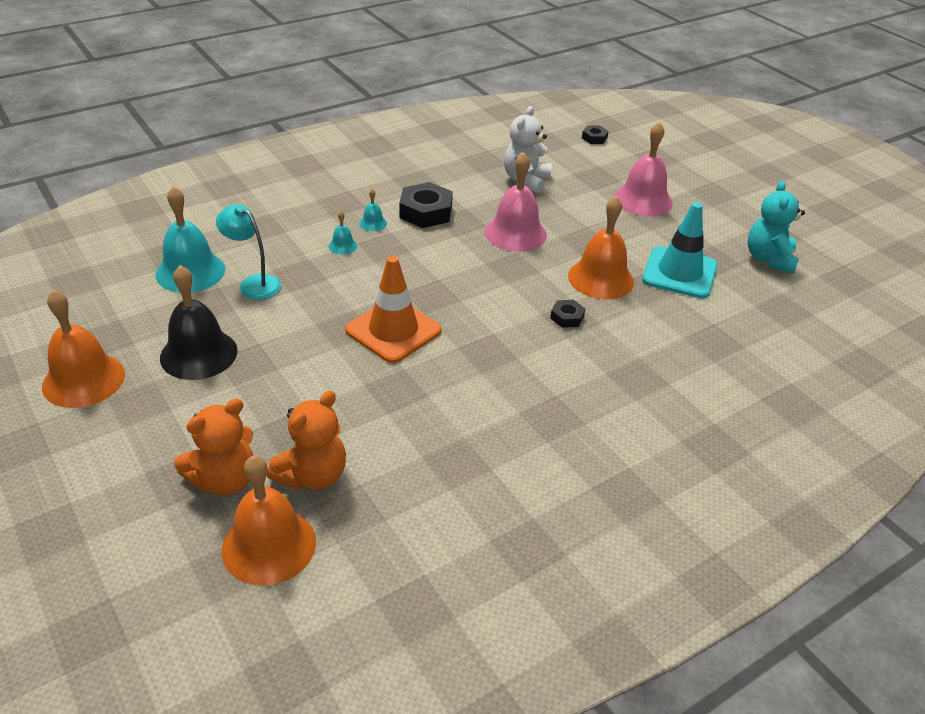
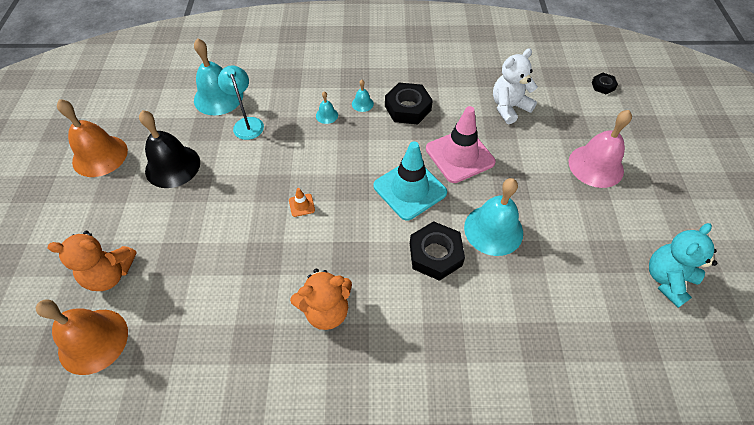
camera: 35 degrees right, 15 degrees up
(313, 475) = (159, 300): orange teddy bear -> orange teddy bear (326, 310)
(393, 330) = (301, 205): orange traffic cone -> orange traffic cone, size x0.40
(515, 233) = (459, 155): pink bell -> pink traffic cone
(567, 317) = (435, 254): black nut -> black nut, size x1.91
(601, 278) = (493, 230): orange bell -> turquoise bell
(679, 273) = (567, 255): turquoise traffic cone -> turquoise traffic cone (410, 189)

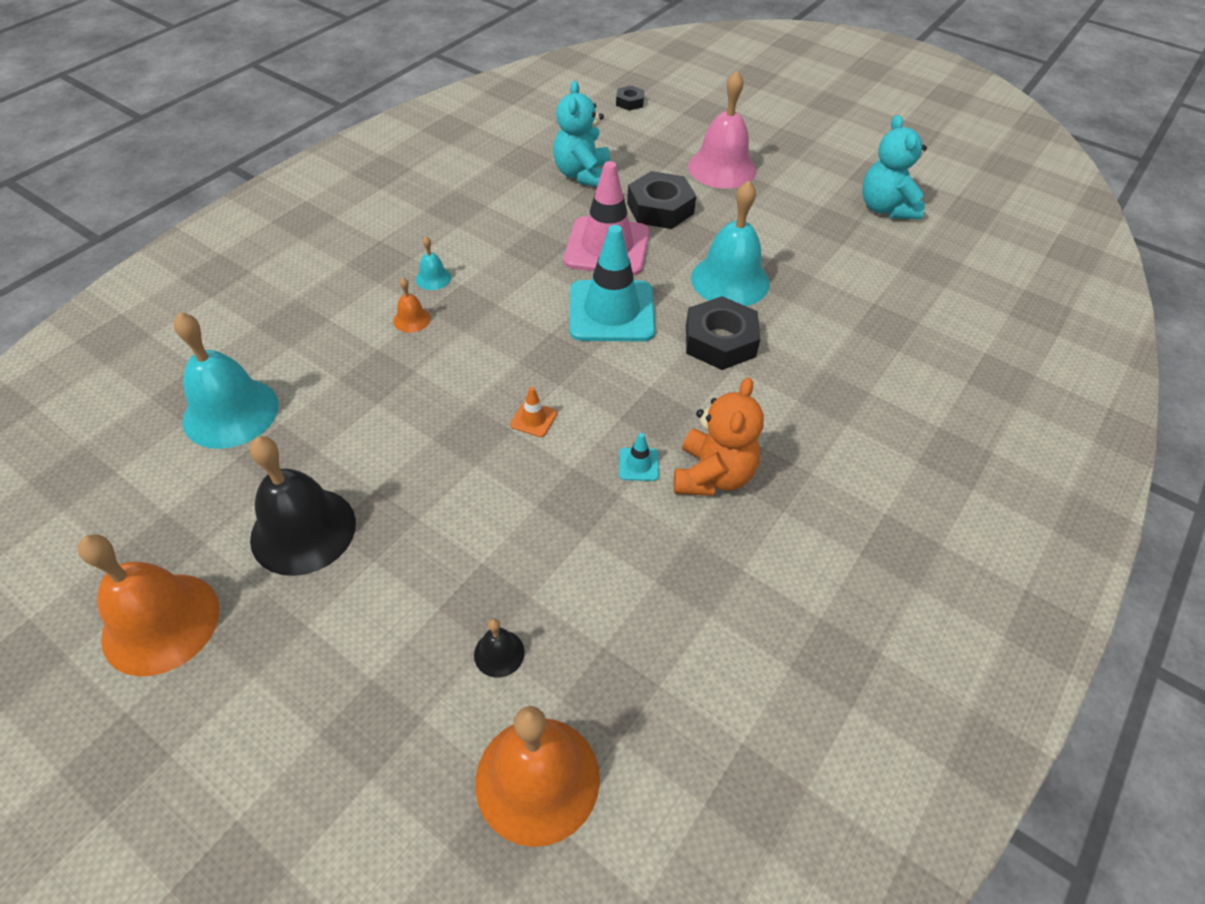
camera: 55 degrees left, 5 degrees down
(110, 274) = (432, 705): orange teddy bear -> none
(151, 282) = (499, 653): none -> black bell
(247, 123) = (325, 405): turquoise lamp -> none
(307, 270) = (638, 464): none -> turquoise traffic cone
(327, 115) = (412, 319): turquoise bell -> orange bell
(407, 108) = (489, 246): black nut -> black nut (660, 208)
(509, 107) = (582, 175): white teddy bear -> turquoise teddy bear

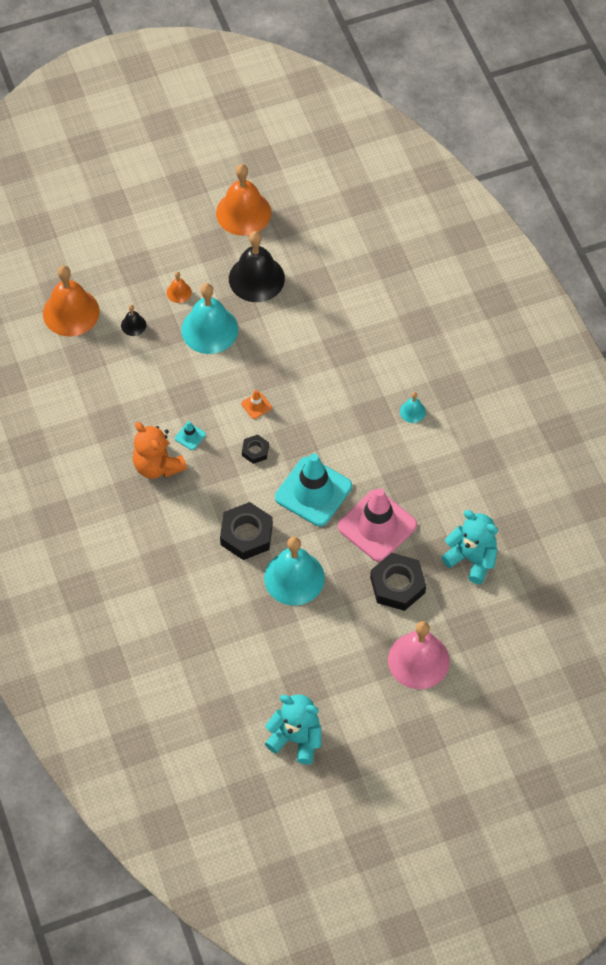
camera: 125 degrees right, 10 degrees up
(230, 412) = (361, 273): turquoise bell -> turquoise bell (209, 329)
(412, 319) = (380, 384): orange bell -> orange bell (179, 292)
(629, 102) = (555, 654): black nut -> black nut (255, 451)

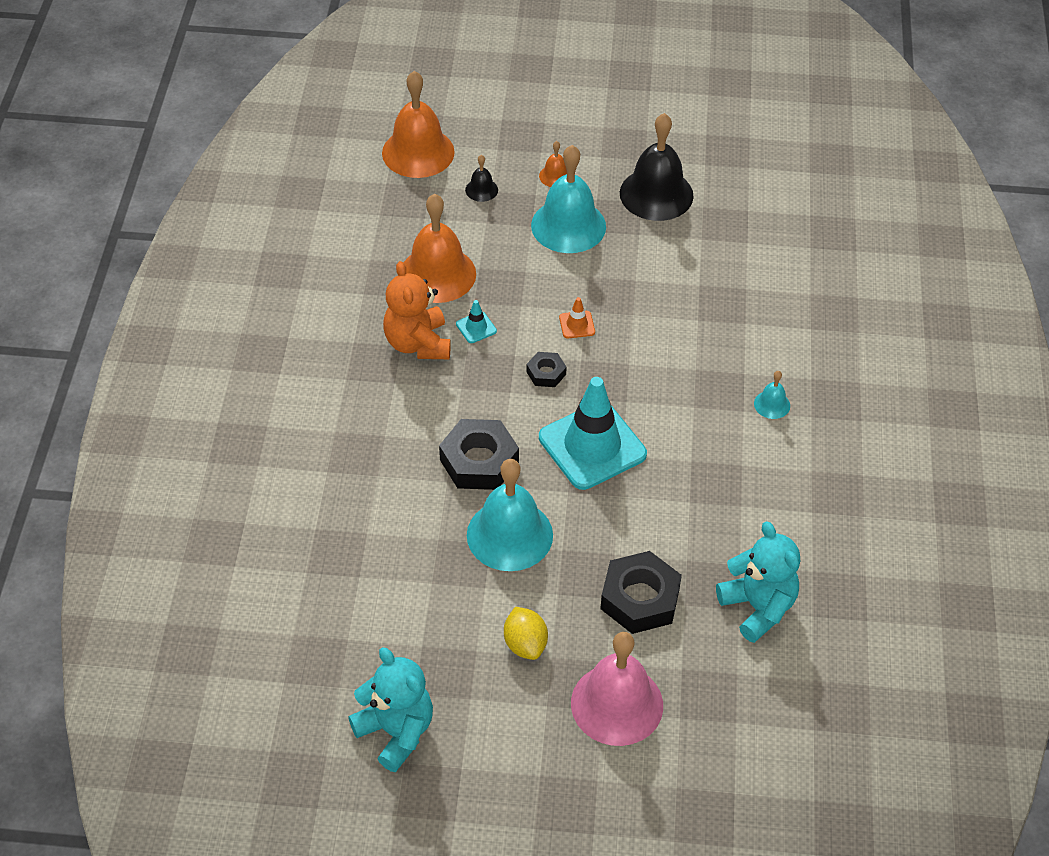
camera: 25 degrees right, 10 degrees down
(243, 212) = (679, 124): orange bell -> orange bell (437, 274)
(343, 647) = (525, 644): none -> yellow lemon
(377, 526) = (652, 517): pink traffic cone -> none

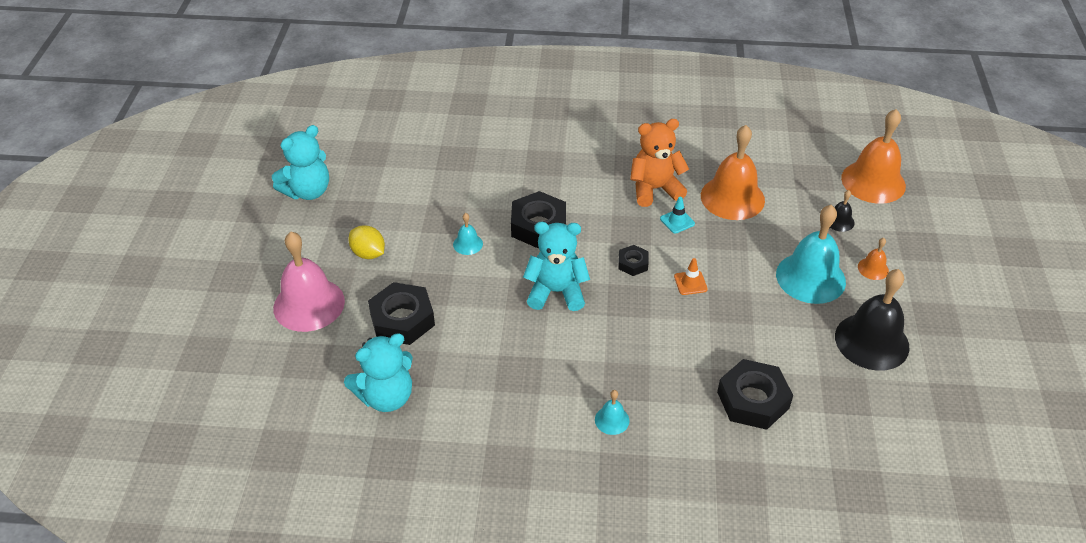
camera: 90 degrees right, 5 degrees down
(509, 535) = (468, 244): turquoise bell -> turquoise bell, size x0.45
(525, 644) = (368, 253): yellow lemon -> yellow lemon turned 60 degrees clockwise
(592, 446) = (556, 292): turquoise traffic cone -> turquoise teddy bear
(737, 292) = (753, 400): none -> black nut

